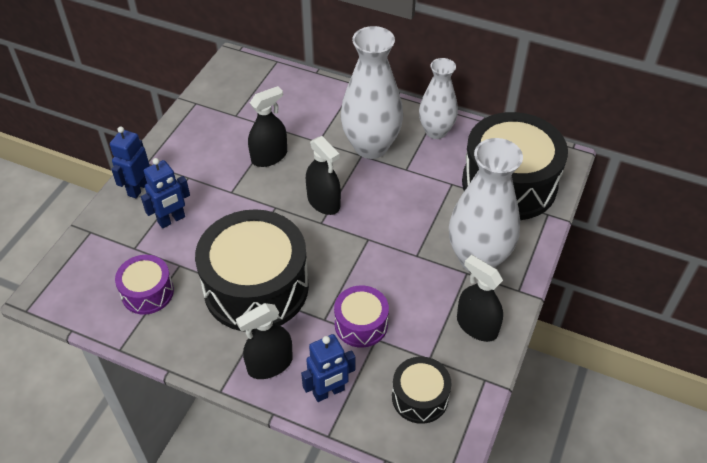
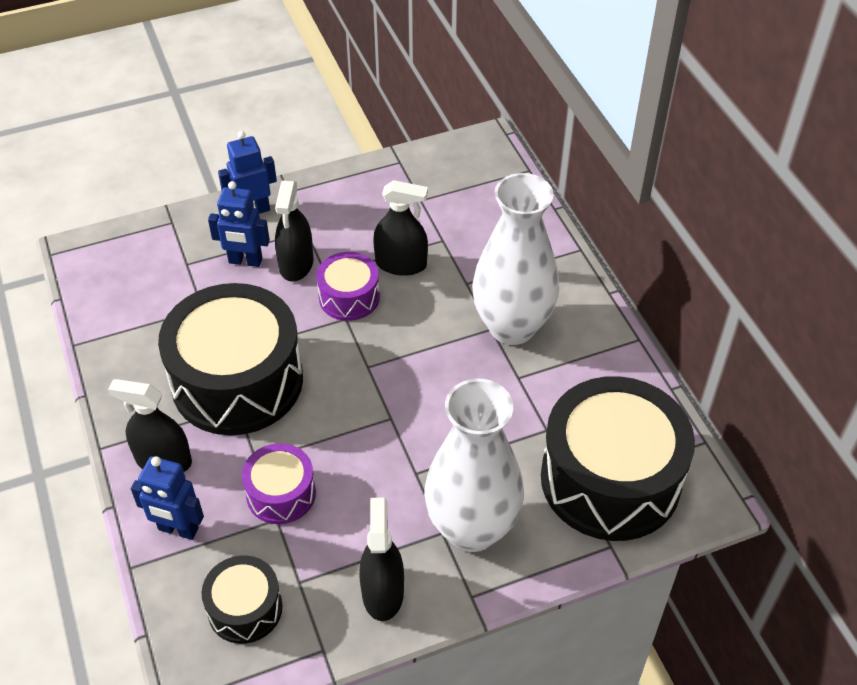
camera: 45 degrees right, 0 degrees up
(147, 292) = (150, 312): purple drum -> purple drum (349, 297)
(323, 202) = (395, 348): black spray bottle -> black spray bottle (296, 264)
(436, 131) = (602, 361): white vase -> none

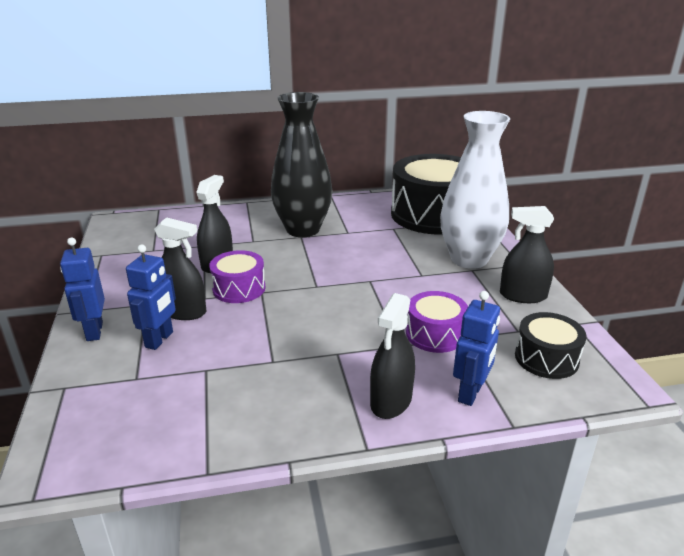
camera: 80 degrees left, 20 degrees down
(237, 381) = (308, 351): black drum -> none
(512, 327) = (303, 229): white vase -> black vase

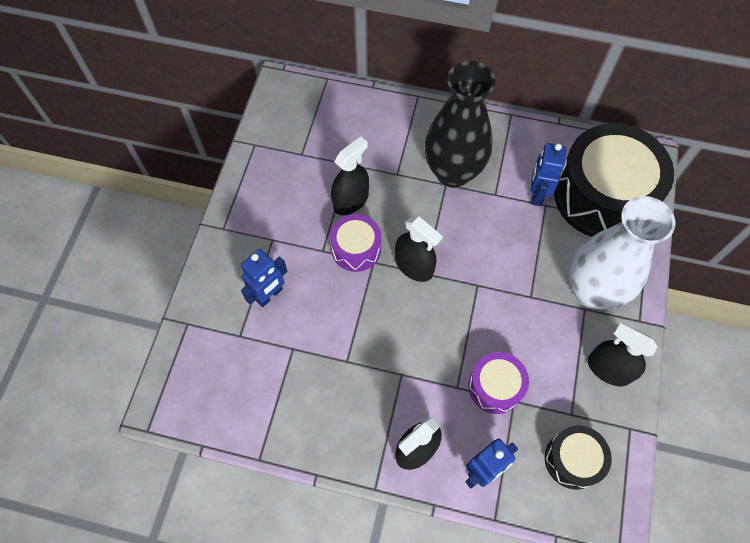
camera: 25 degrees right, 35 degrees up
(94, 331) = (223, 262): blue robot -> blue robot (537, 194)
(183, 311) = (299, 264): black spray bottle -> black spray bottle (414, 266)

